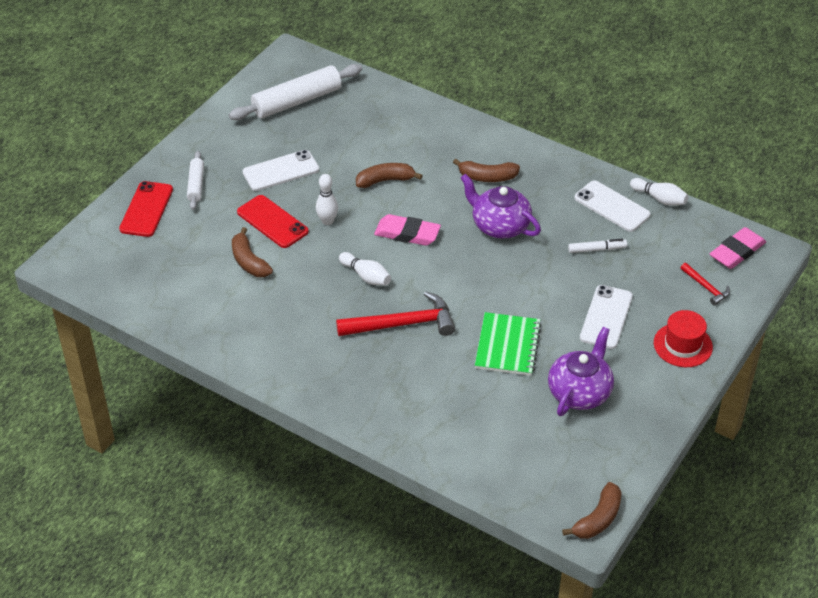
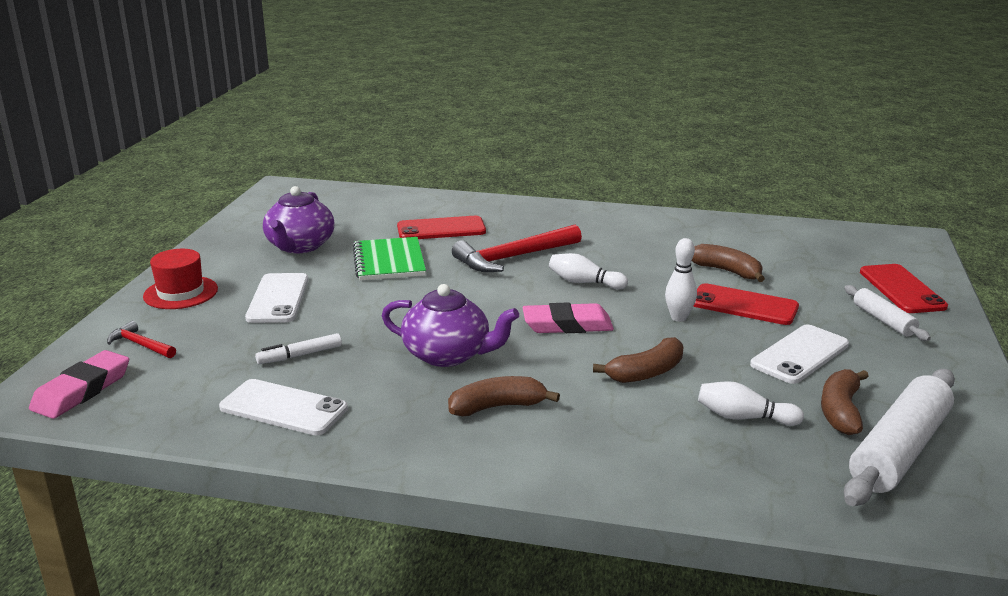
camera: 160 degrees right, 20 degrees down
(444, 387) = (441, 229): none -> red phone
(598, 519) = (270, 192): brown banana -> brown banana (840, 411)
(659, 198) = (202, 434): white bowling pin -> white bowling pin (744, 417)

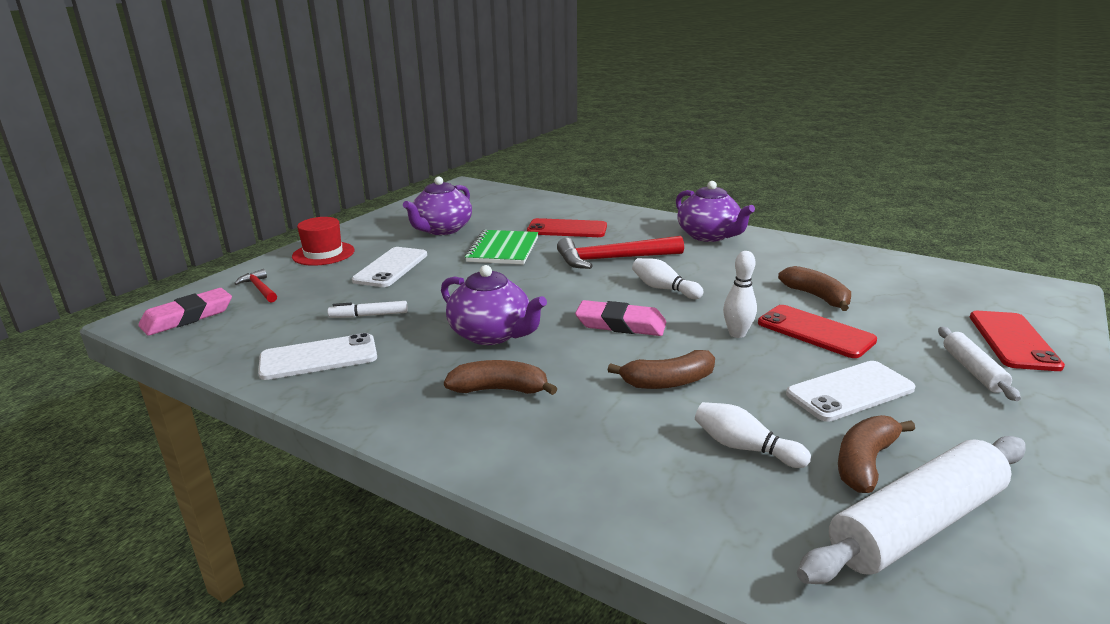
camera: 20 degrees right, 0 degrees up
(283, 408) = (319, 357): white phone -> white phone turned 60 degrees counterclockwise
(592, 220) = (709, 236): none -> purple teapot

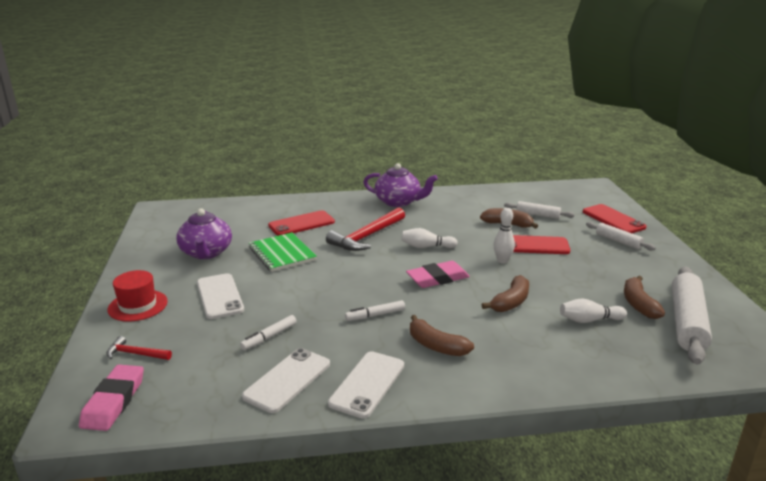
camera: 40 degrees left, 0 degrees up
(492, 334) = (375, 315): purple teapot -> white marker
(499, 389) = (436, 346): brown banana -> brown banana turned 105 degrees counterclockwise
(850, 391) = (589, 272): white phone -> white phone (367, 384)
(884, 299) = (538, 215): none -> white rolling pin

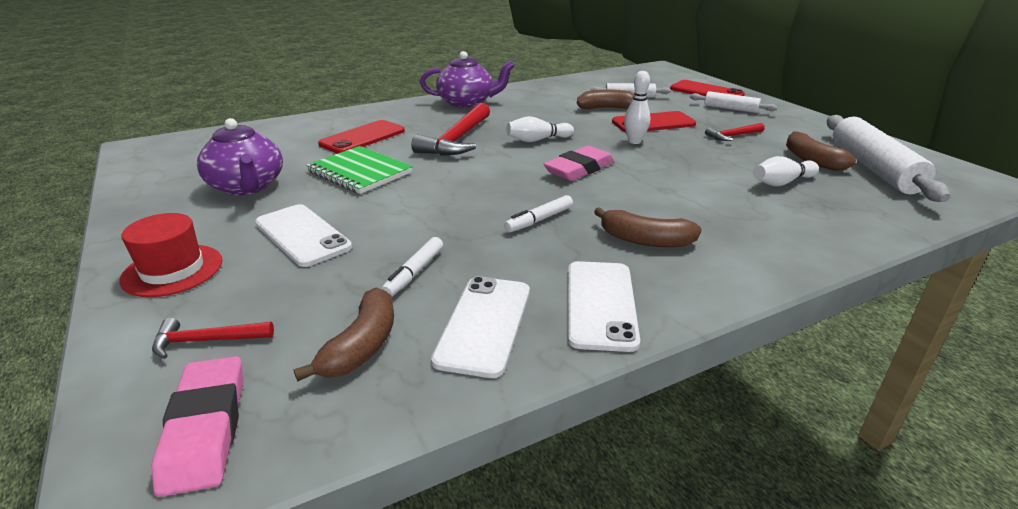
camera: 20 degrees left, 5 degrees up
(511, 302) = (683, 179): brown banana -> brown banana (362, 346)
(592, 269) = (733, 136): none -> red hammer

